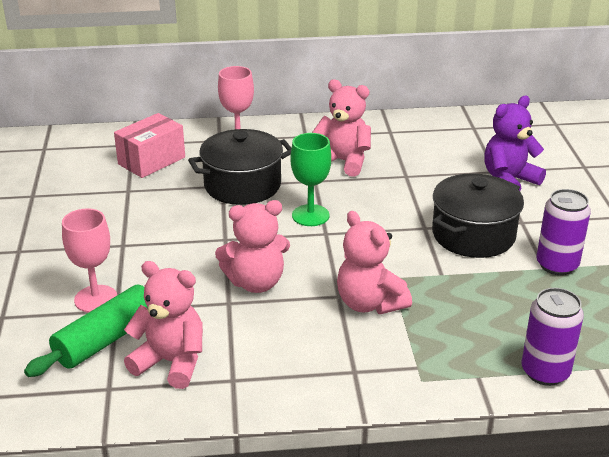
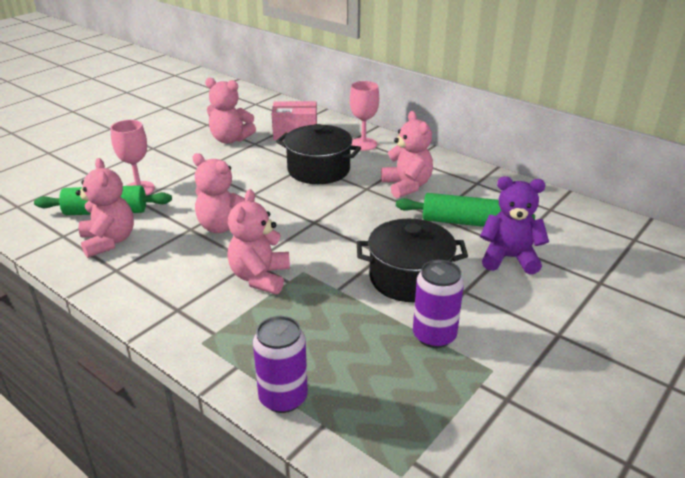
camera: 45 degrees right, 0 degrees up
(93, 199) = (230, 139): none -> pink teddy bear
(310, 215) = (325, 207): green goblet -> none
(434, 170) = (462, 222): none -> green rolling pin

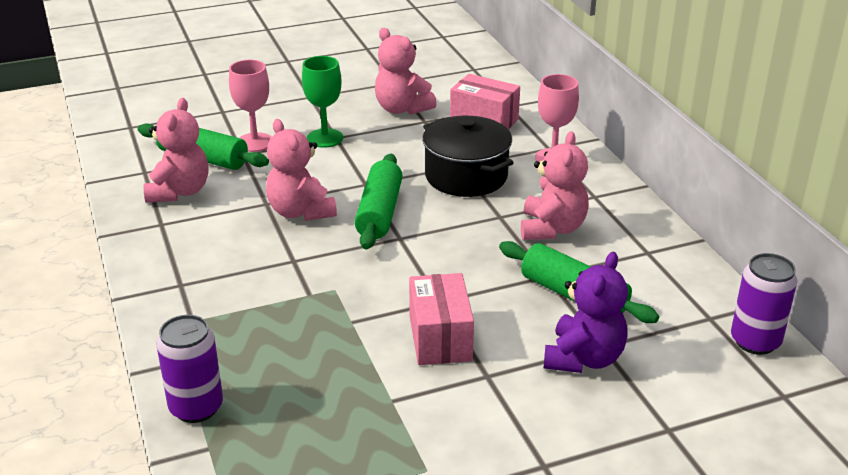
camera: 30 degrees right, 0 degrees up
(192, 172) = (325, 138): none -> green goblet
(260, 277) = (286, 280): pink teddy bear -> none
(282, 210) = (379, 212): none -> green rolling pin
(409, 278) = (440, 338): black pot -> pink box
(434, 336) = (401, 410): purple can -> purple can (755, 341)
(509, 258) = (583, 358): purple teddy bear -> purple teddy bear turned 75 degrees clockwise

